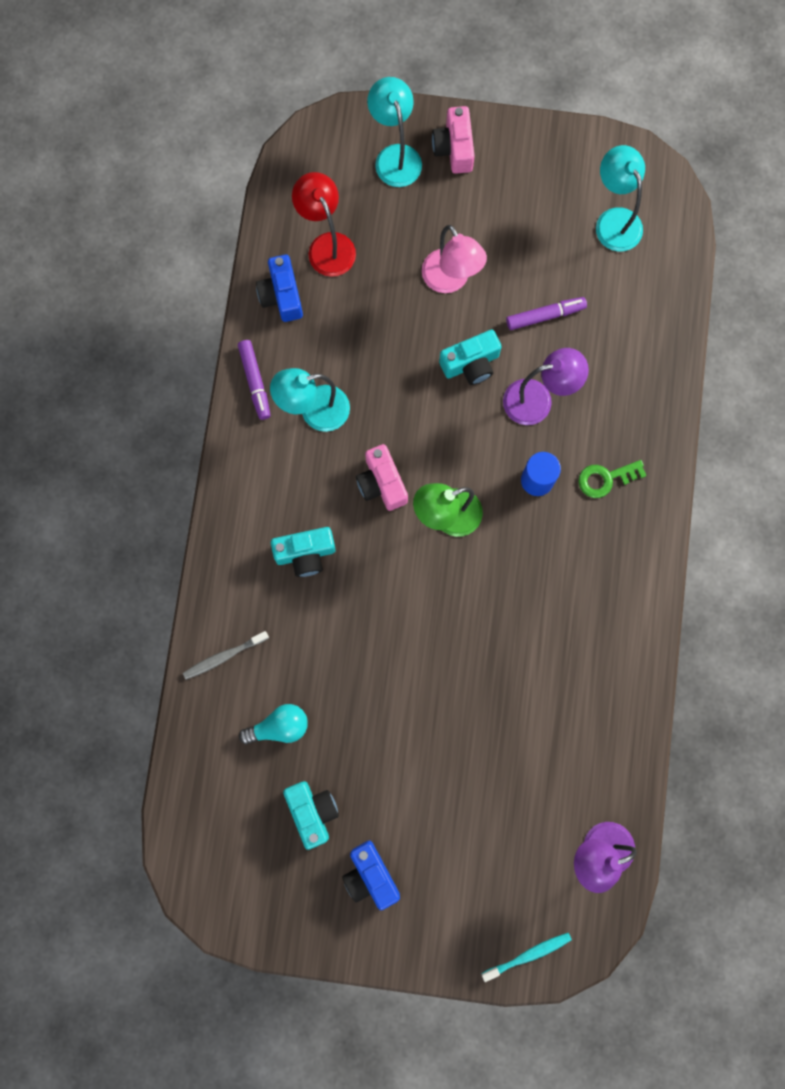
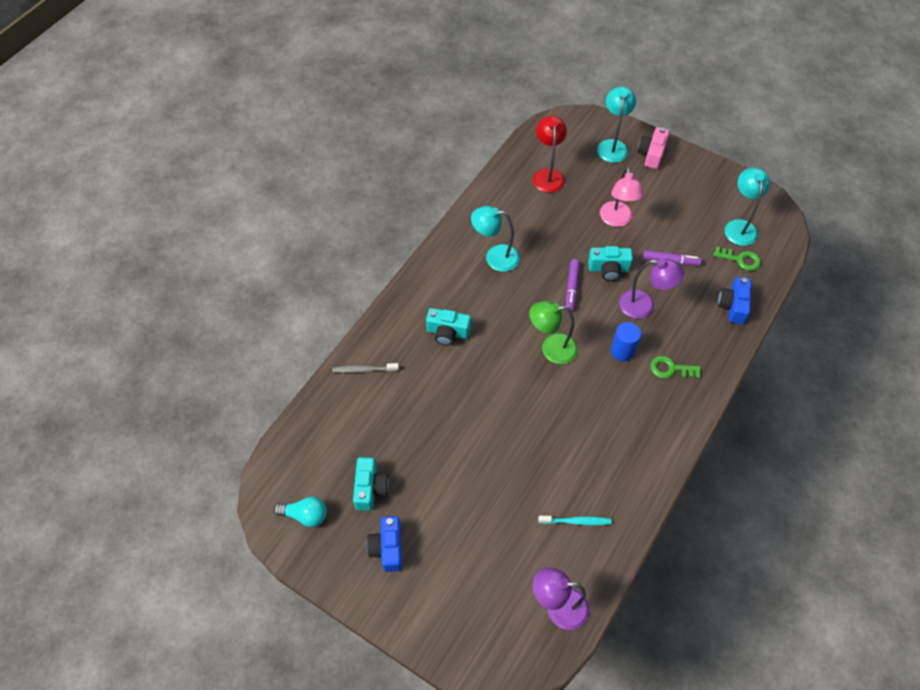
camera: 25 degrees right, 20 degrees down
(255, 382) = (466, 228): purple marker -> purple marker (572, 287)
(279, 726) = (376, 426): turquoise light bulb -> turquoise light bulb (305, 515)
(282, 295) = (506, 190): blue camera -> blue camera (733, 306)
(381, 483) = (517, 312): pink camera -> none
(528, 955) = (473, 657): turquoise toothbrush -> turquoise toothbrush (576, 521)
(633, 273) = (740, 259): none -> green key

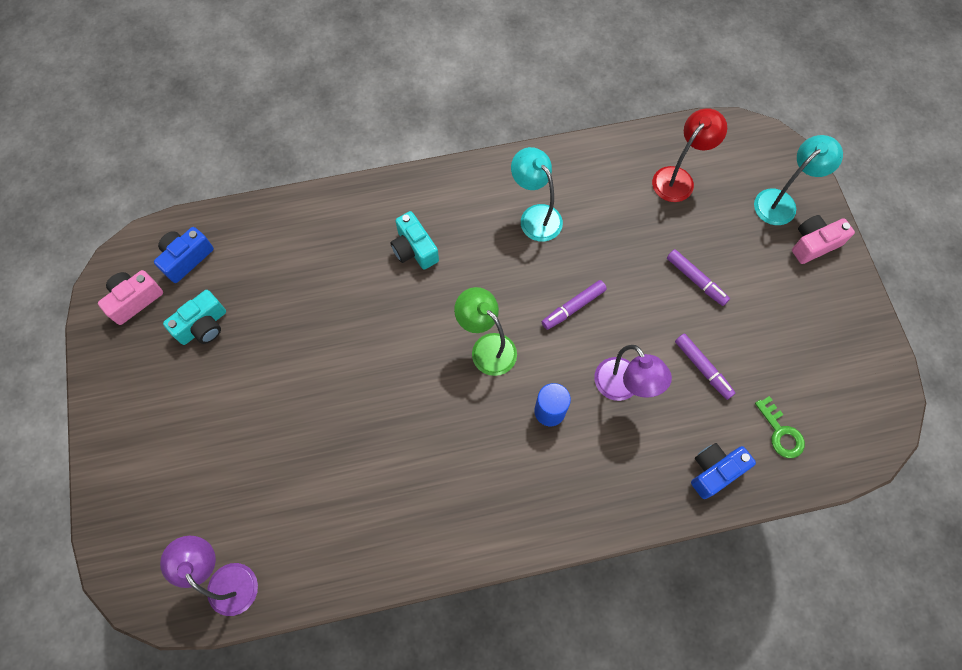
camera: 45 degrees right, 10 degrees up
(305, 515) = (135, 300): turquoise light bulb -> pink camera
(364, 370) = (311, 219): grey toothbrush -> none
(387, 548) = (160, 389): blue camera -> blue camera (186, 258)
(576, 521) = (326, 523): turquoise toothbrush -> none
(608, 269) = (630, 321): turquoise camera -> none
(617, 220) = (696, 280): pink lamp -> purple marker
(671, 369) = (576, 472): green key -> none
(739, 226) = (822, 398): turquoise lamp -> none

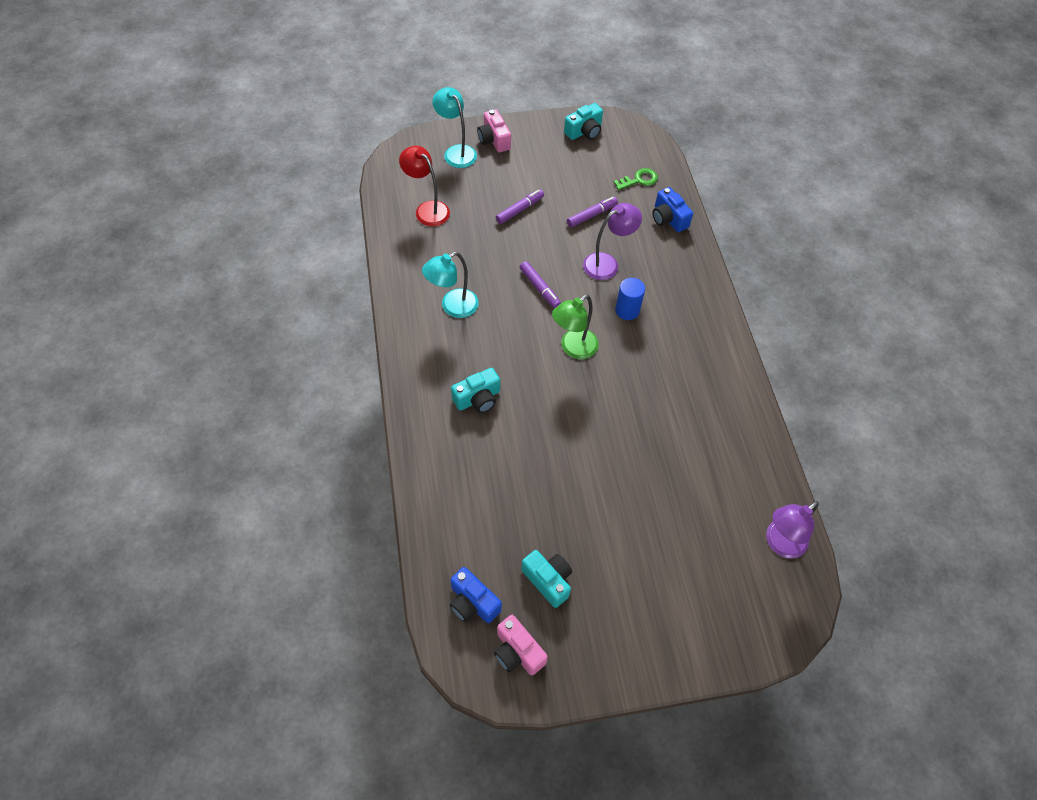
camera: 90 degrees left, 10 degrees down
(859, 358) = (584, 131): none -> turquoise camera

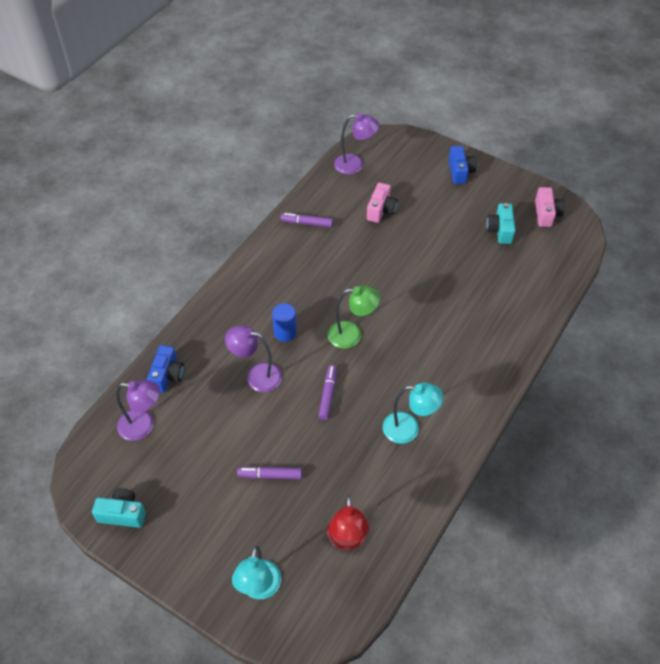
camera: 135 degrees left, 5 degrees down
(473, 602) = (553, 248): blue camera -> blue camera (460, 171)
(478, 398) = (451, 349): turquoise camera -> none
(494, 140) = (210, 574): pink camera -> pink camera (381, 210)
(592, 215) = (219, 424): purple marker -> purple marker (306, 223)
(639, 180) = (143, 426): green key -> purple lamp

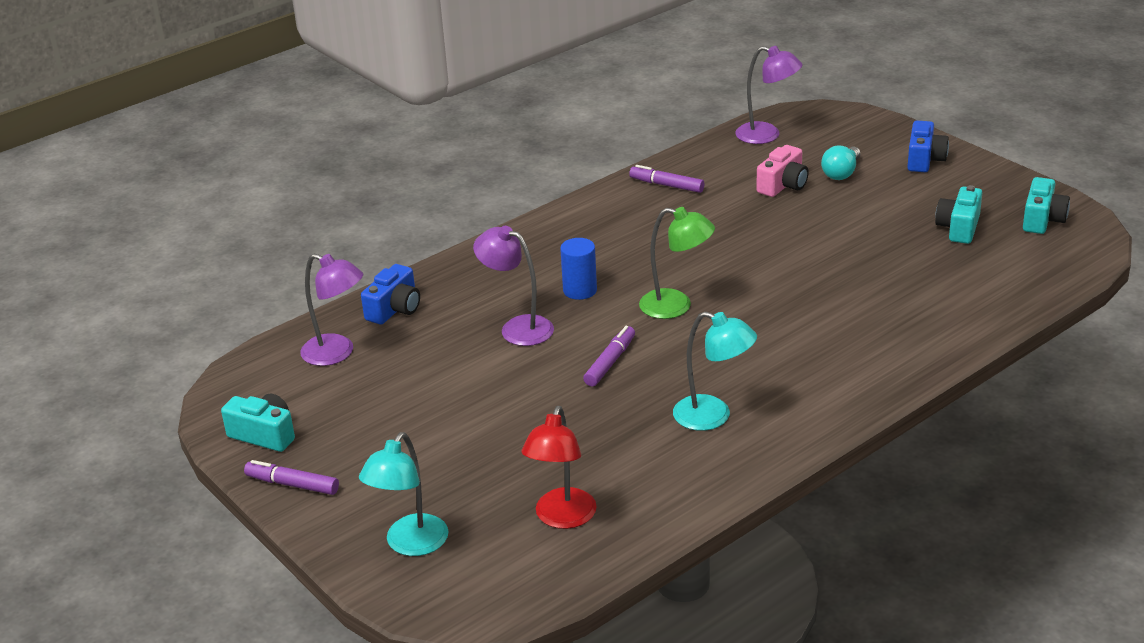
camera: 20 degrees right, 20 degrees down
(270, 475) = (485, 431): purple marker -> purple marker (292, 484)
(413, 192) = (841, 173): none -> turquoise light bulb
(546, 214) = (1042, 220): pink camera -> turquoise camera

